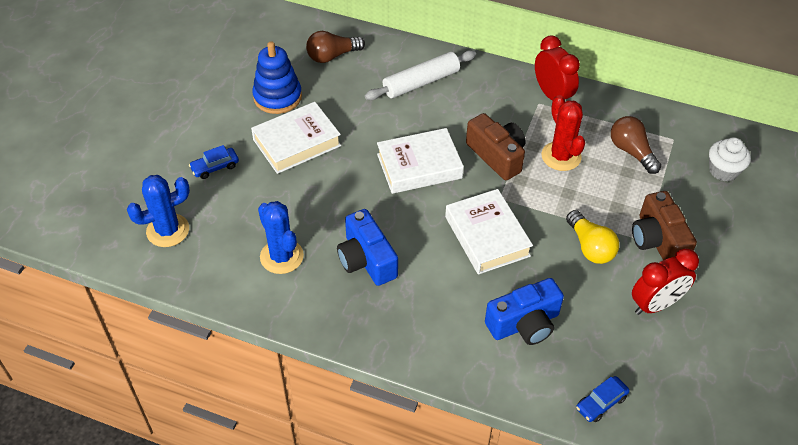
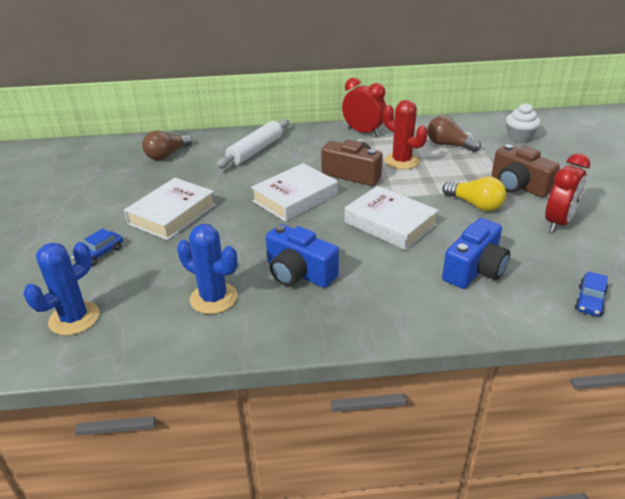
camera: 25 degrees left, 15 degrees down
(277, 97) = (133, 191): blue stacking toy -> none

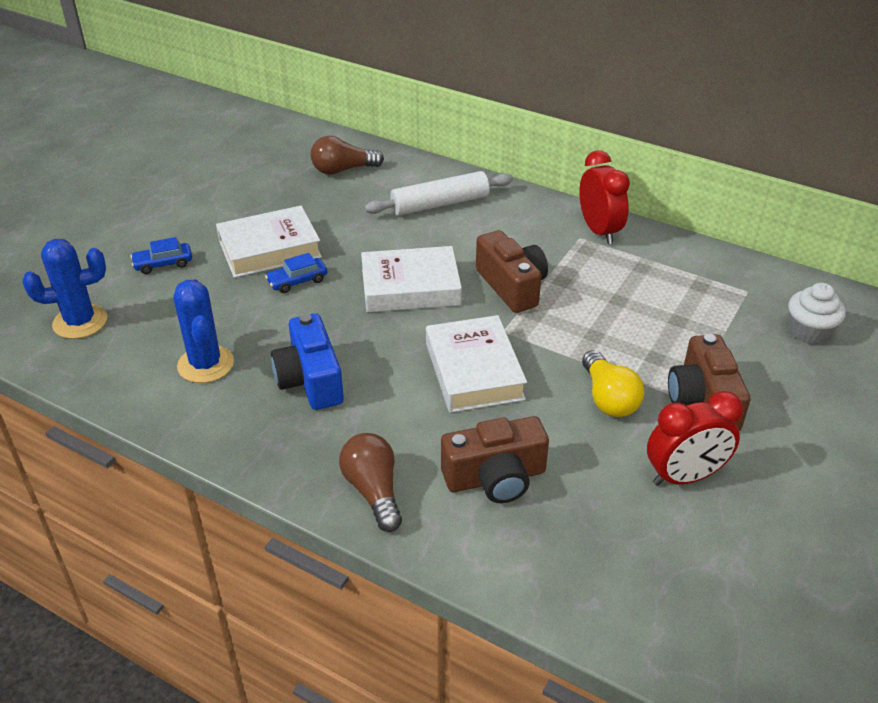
camera: 35 degrees right, 5 degrees up
(401, 161) = (594, 295): red cactus -> none
(449, 145) = (688, 299): brown light bulb -> brown light bulb (373, 491)
(475, 269) = (495, 478): blue camera -> brown camera
(589, 301) = (578, 591): blue car -> blue car (297, 281)

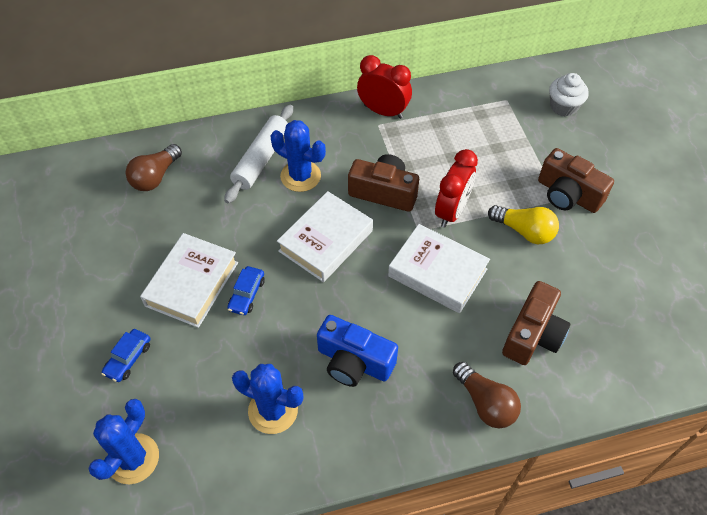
camera: 45 degrees left, 15 degrees up
(373, 491) = (485, 403): brown light bulb -> brown light bulb turned 150 degrees counterclockwise
(455, 233) = (300, 176): none -> blue cactus
(684, 477) = (612, 251): red clock -> red clock (451, 211)

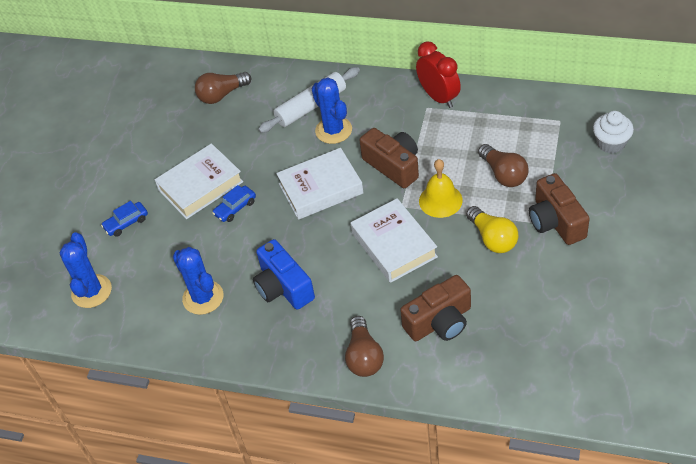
camera: 35 degrees right, 5 degrees down
(133, 458) = (91, 291): blue cactus -> blue cactus turned 60 degrees counterclockwise
(451, 211) = (440, 200): red clock -> yellow bell
(492, 166) = (503, 174): none -> brown light bulb

